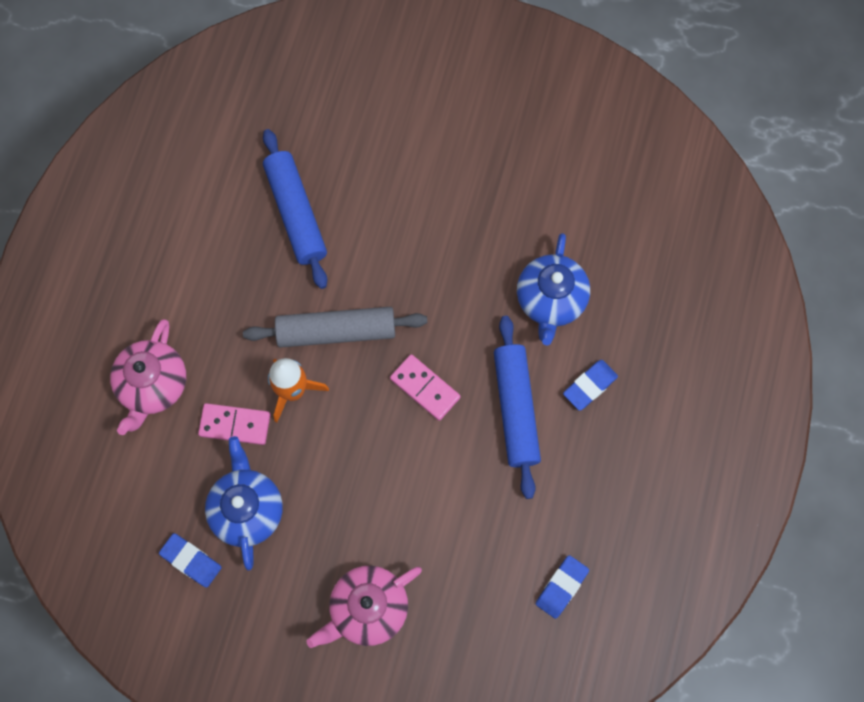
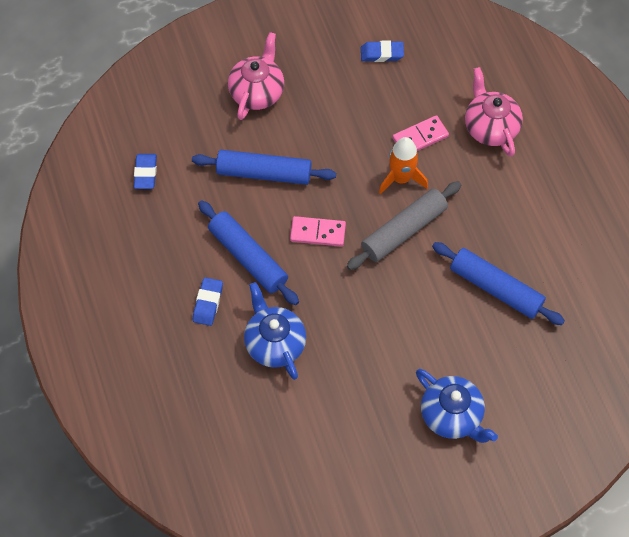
camera: 145 degrees right, 10 degrees down
(247, 509) = (372, 98): blue teapot -> blue teapot (452, 415)
(431, 497) = (264, 173): none -> blue rolling pin

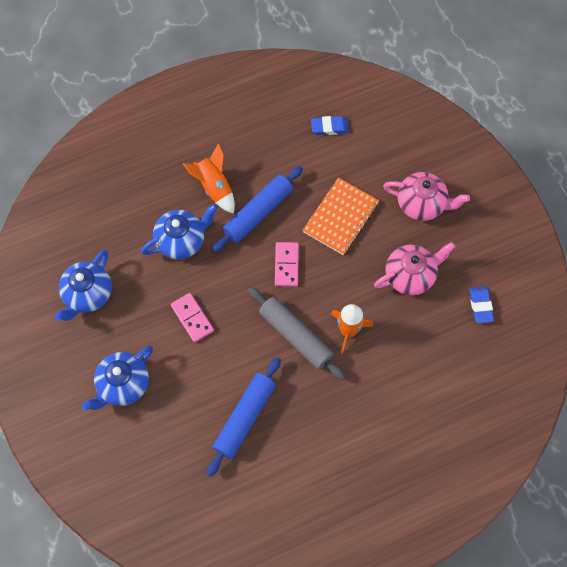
camera: 85 degrees right, 5 degrees up
(208, 303) = (214, 187): blue eraser -> orange rocket
(264, 173) = (340, 217): blue rolling pin -> orange notebook
(335, 454) = (87, 294): none -> blue teapot
(420, 137) = (393, 345): pink domino -> pink domino (192, 318)
(490, 127) = (413, 408): pink teapot -> pink teapot (410, 275)

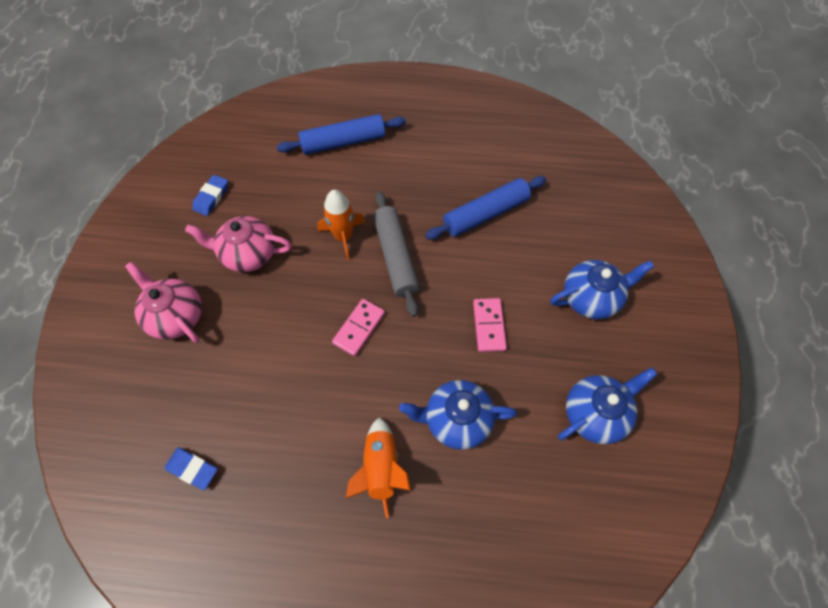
camera: 150 degrees left, 5 degrees down
(258, 213) = (350, 404): blue rolling pin -> blue rolling pin (343, 142)
(340, 217) = (267, 348): orange notebook -> none

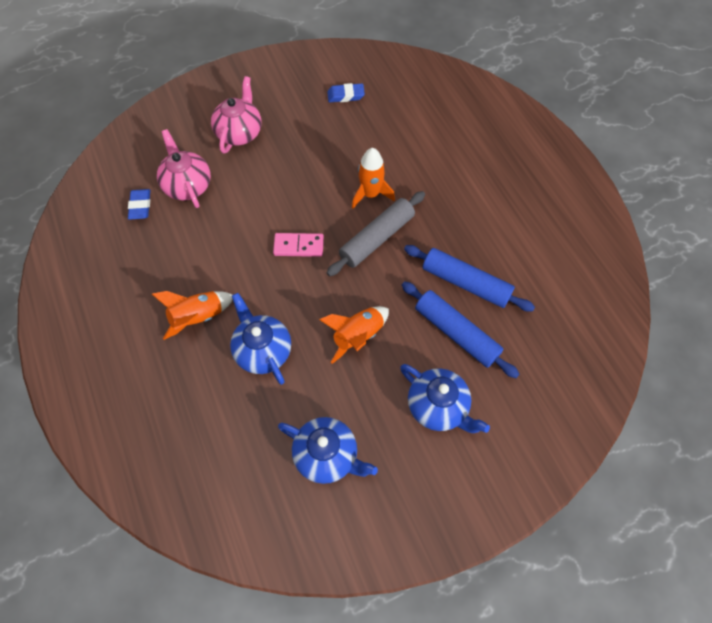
camera: 60 degrees right, 0 degrees up
(248, 254) = (314, 144): pink teapot -> pink teapot (187, 185)
(343, 142) = (459, 146): blue rolling pin -> blue rolling pin (456, 333)
(489, 326) = (358, 336): pink domino -> orange rocket

